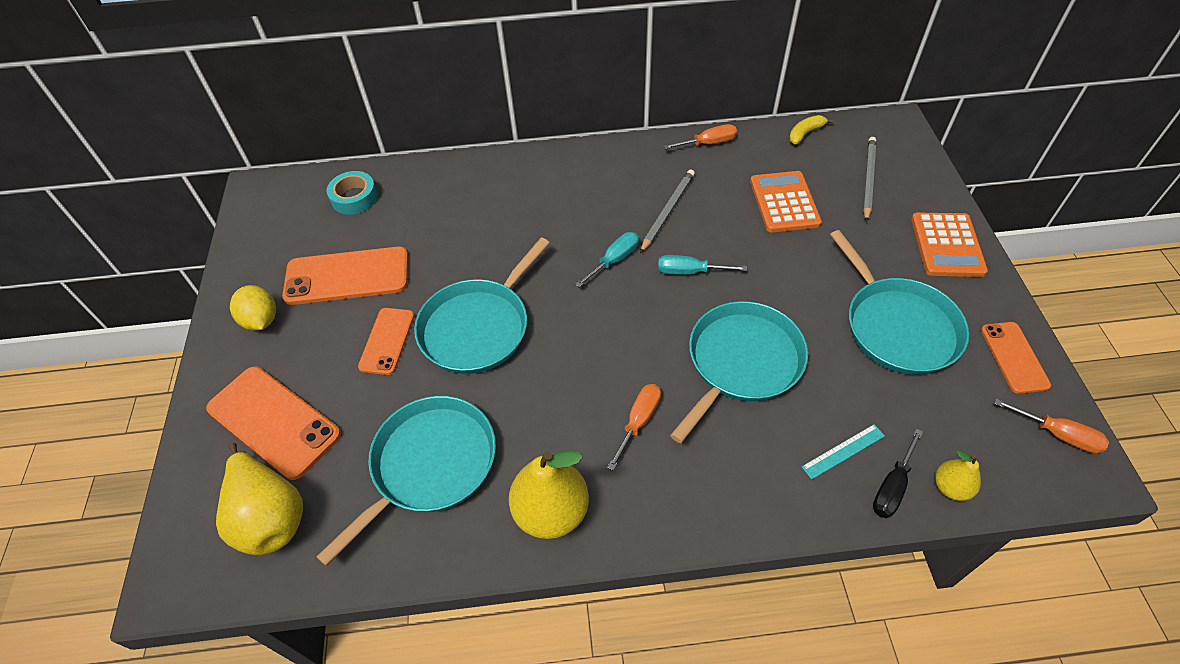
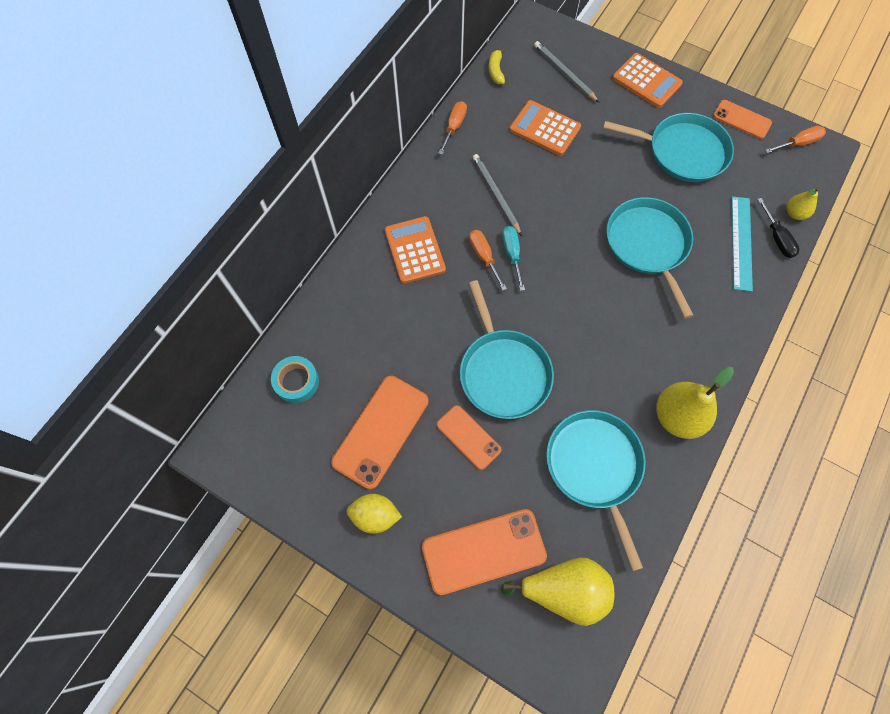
camera: 55 degrees left, 15 degrees up
(549, 193) = (415, 250): none -> orange calculator
(638, 421) = (649, 328): orange screwdriver -> orange screwdriver (484, 257)
(689, 272) = (558, 220): turquoise screwdriver -> none
(843, 451) = (741, 242): turquoise ruler -> turquoise ruler, size x1.70

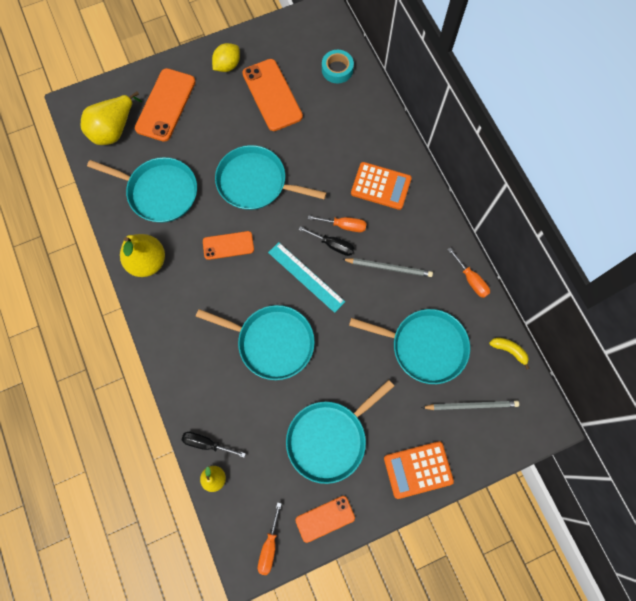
camera: 125 degrees right, 5 degrees up
(468, 437) = (232, 137): orange phone -> orange phone (228, 245)
(512, 254) = (332, 245): turquoise screwdriver -> black screwdriver
(544, 129) = (424, 346): orange calculator -> turquoise pan
(741, 242) = (223, 412): turquoise ruler -> turquoise ruler (306, 277)

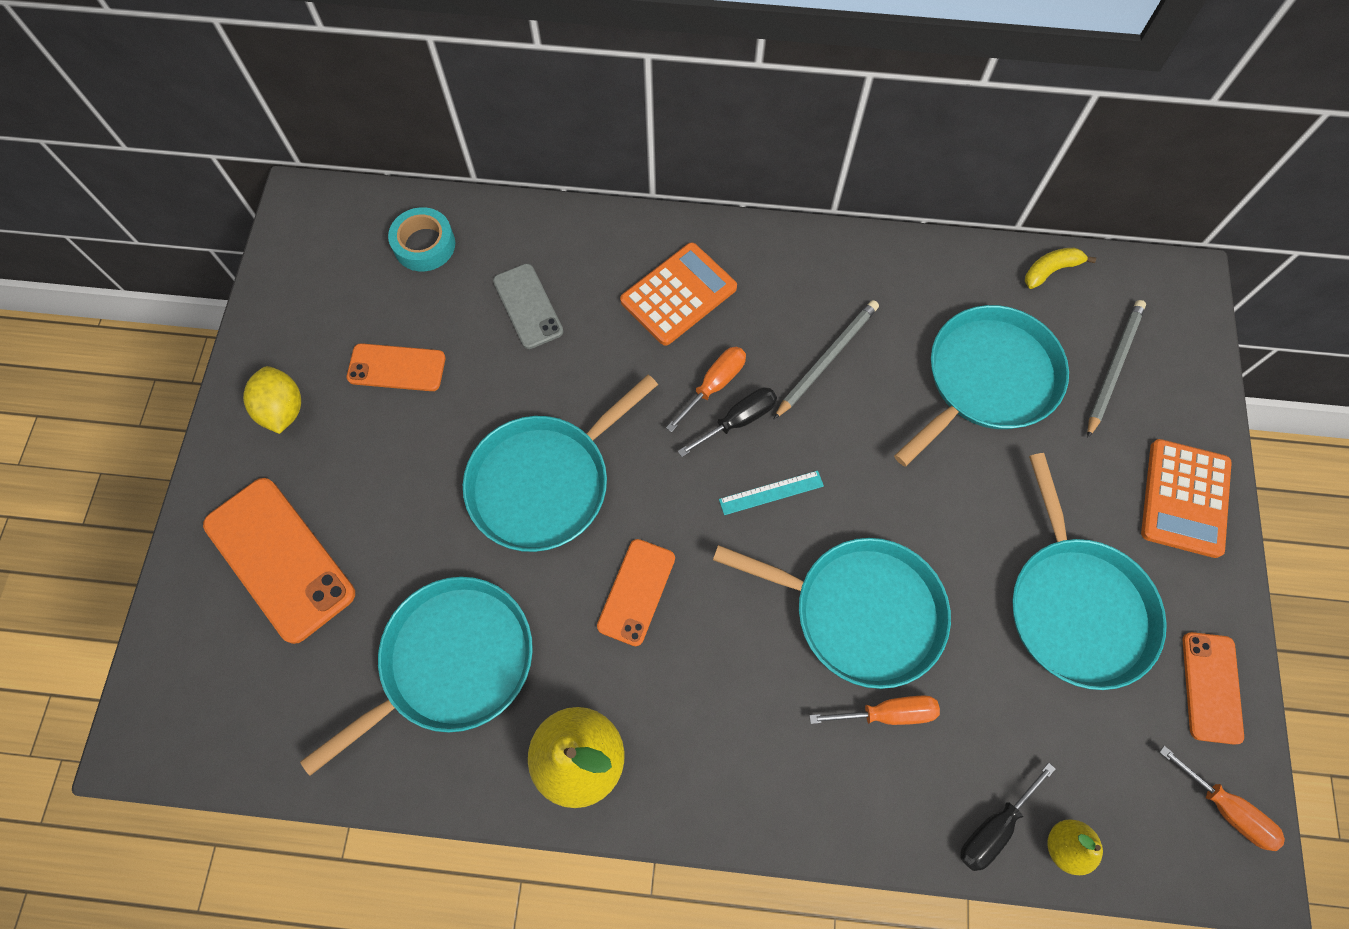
camera: 60 degrees left, 5 degrees down
(114, 130) = (260, 684): yellow pear -> none
(272, 95) = (396, 368): orange phone -> orange phone, size x0.60
(272, 342) = (860, 611): turquoise pan -> turquoise pan turned 60 degrees clockwise
(306, 277) = (771, 493): turquoise ruler -> turquoise ruler, size x0.59
(334, 128) = (528, 306): none -> grey phone
(471, 280) = (911, 258): orange screwdriver -> orange screwdriver (887, 713)

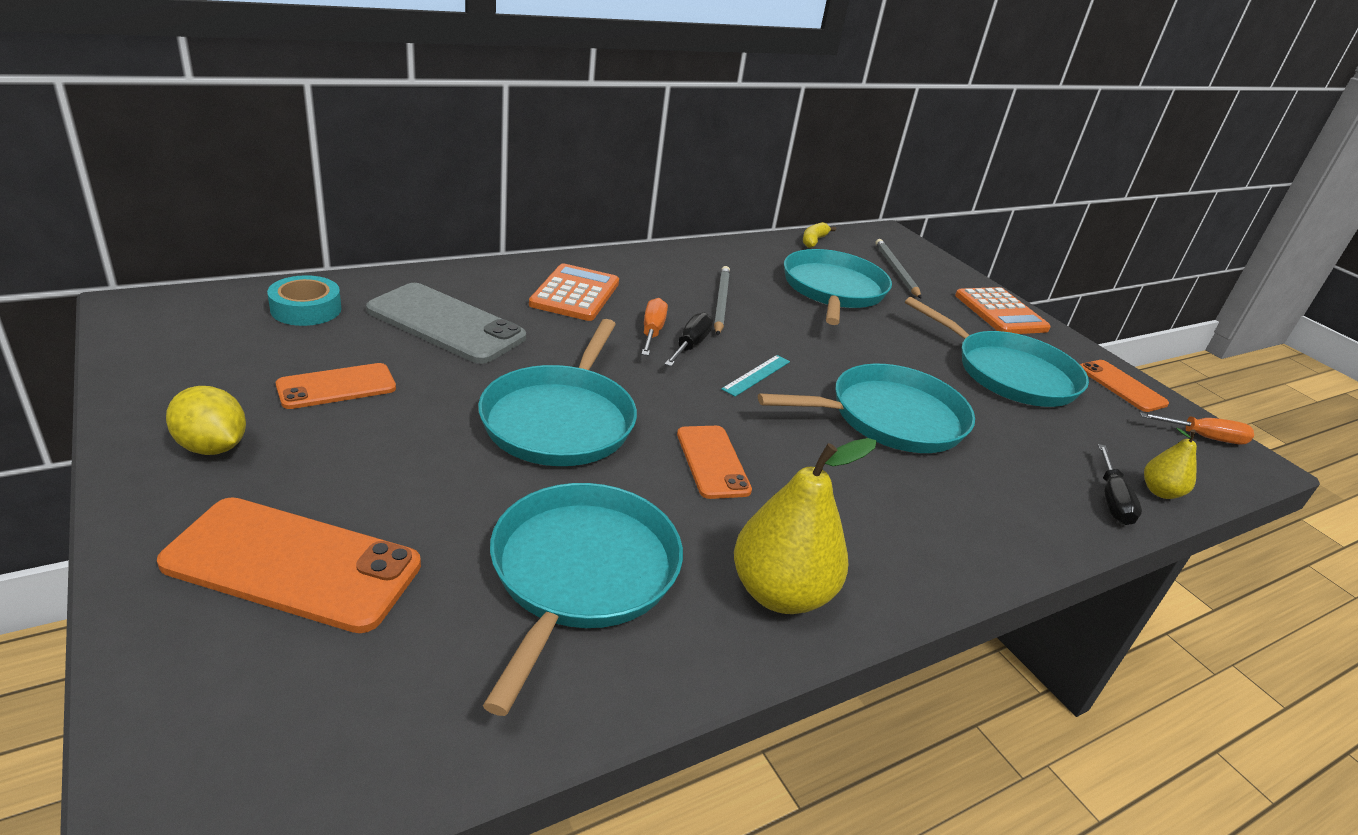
camera: 40 degrees left, 35 degrees down
(528, 306) = (446, 324): grey phone -> grey phone, size x1.67
(887, 713) = (973, 465): orange screwdriver -> none

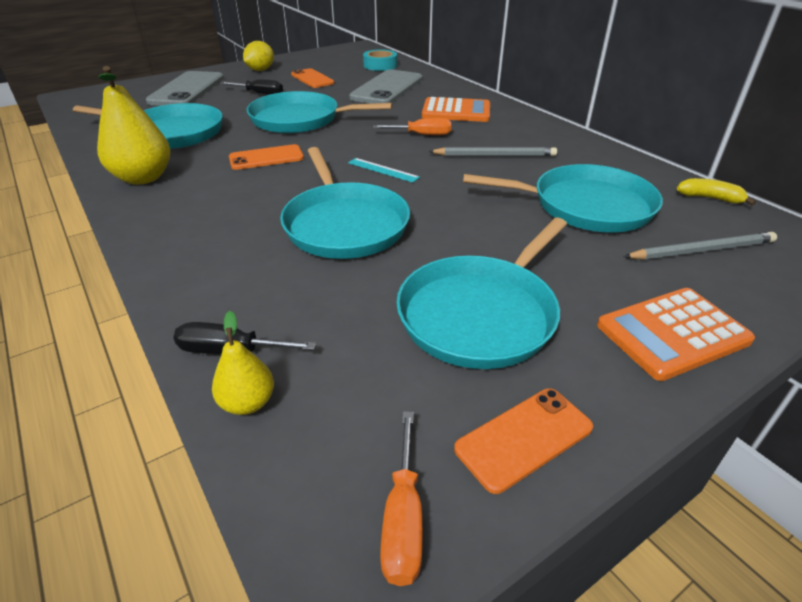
camera: 90 degrees right, 5 degrees up
(293, 564) = (187, 90): orange phone -> grey phone
(690, 345) = (412, 147): black screwdriver -> black screwdriver (260, 94)

